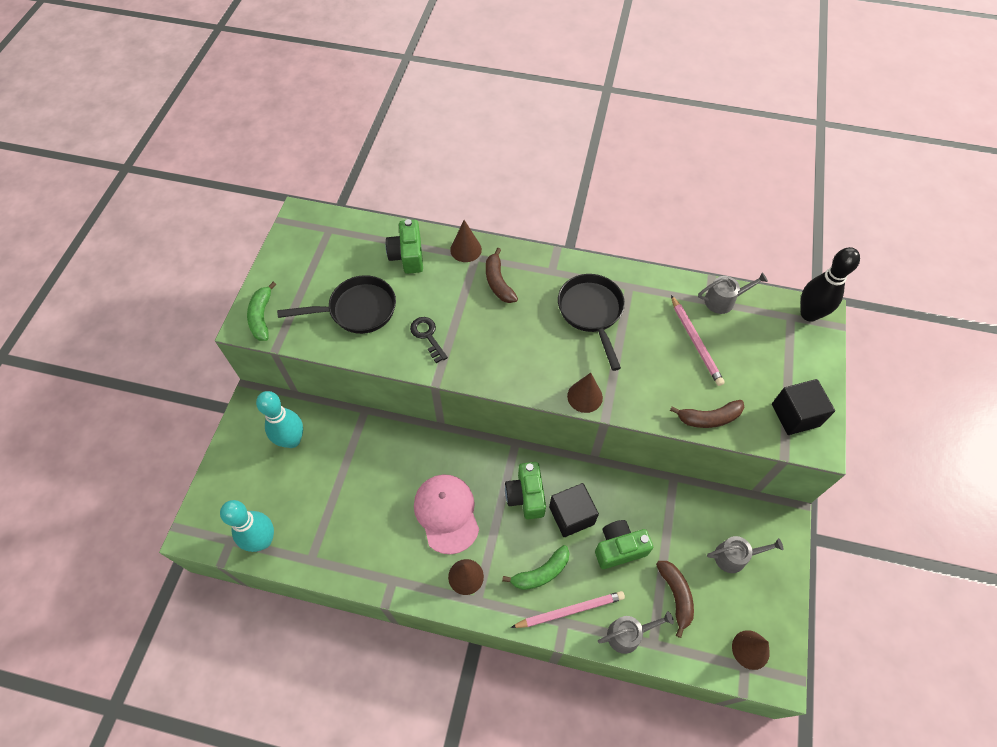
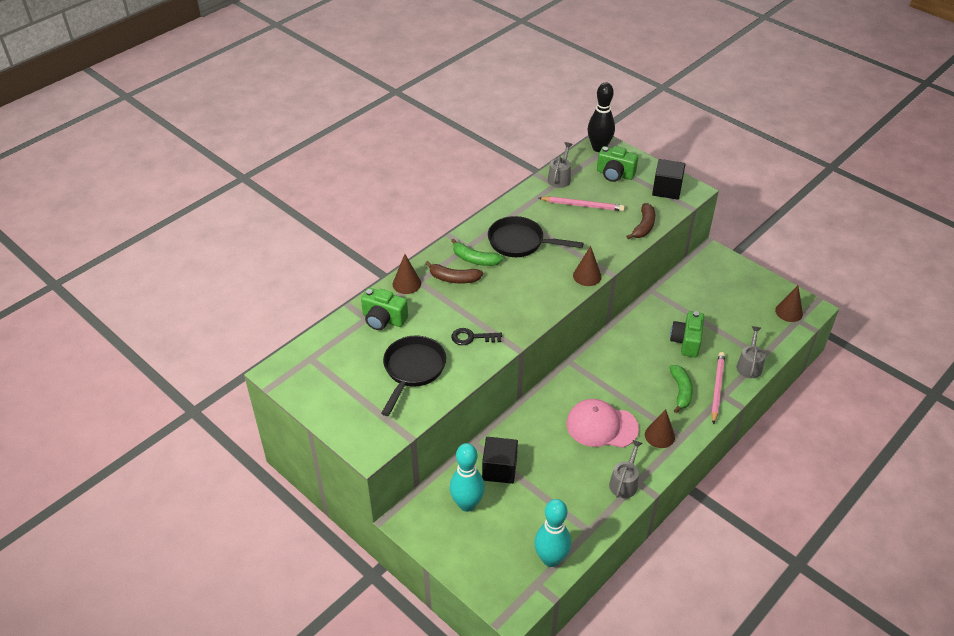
camera: 60 degrees left, 15 degrees down
(262, 317) = (368, 435): green banana -> green banana (475, 259)
(526, 496) = (616, 374): green camera -> green camera (615, 174)
(571, 515) = (647, 355): black cube -> black cube (499, 469)
(676, 596) = (735, 329): brown banana -> none
(734, 556) = (724, 289): grey watering can -> grey watering can (624, 482)

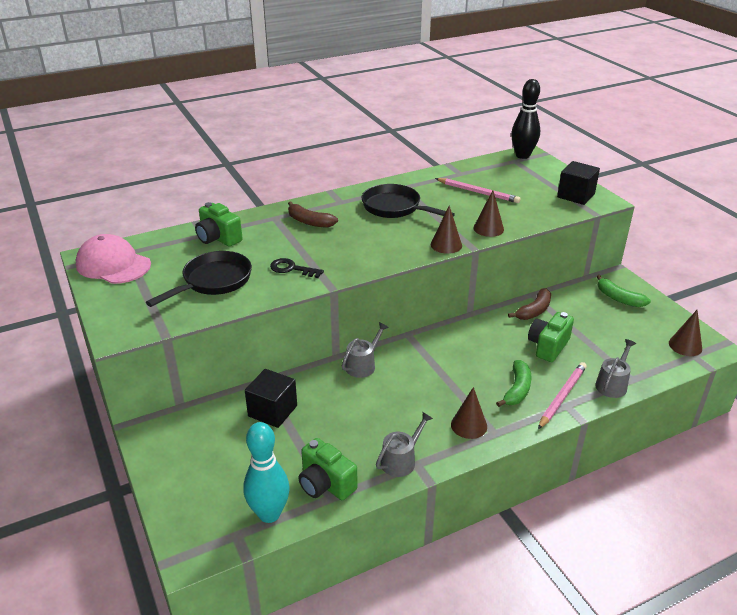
camera: 20 degrees right, 10 degrees down
(406, 283) = (262, 217): brown cone -> brown cone (488, 228)
(467, 504) = (217, 434): turquoise bowling pin -> none
(475, 259) = (341, 212): green banana -> green banana (618, 298)
(560, 178) = (468, 170): grey watering can -> grey watering can (363, 365)
(601, 426) = (407, 400): pink cap -> pink cap (113, 265)
(615, 174) = (527, 176): green camera -> green camera (325, 484)
(643, 226) = (533, 218): brown banana -> brown banana (534, 311)

